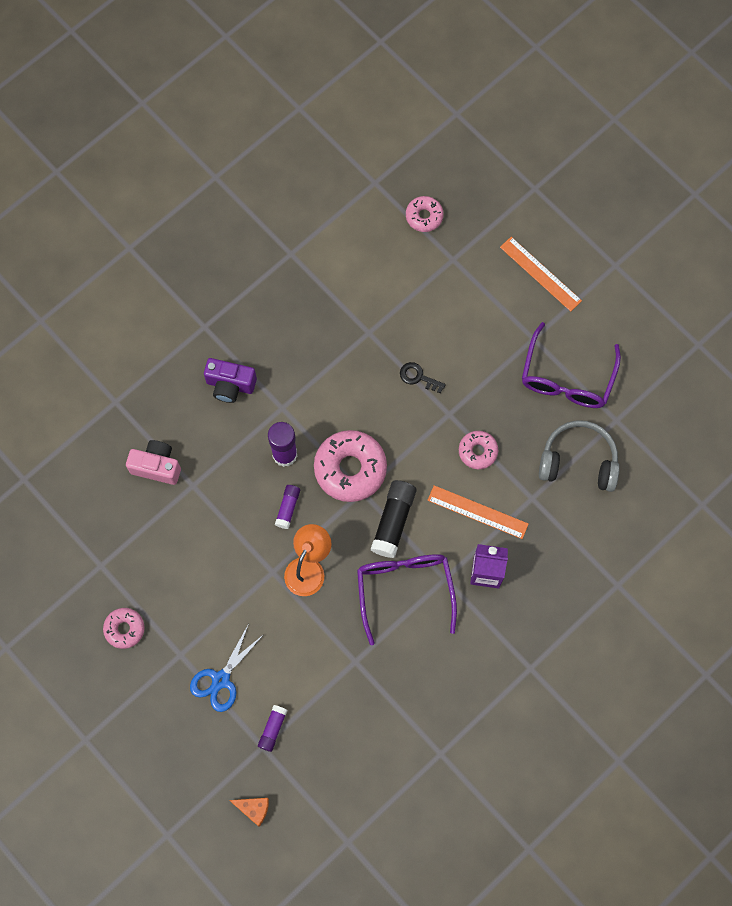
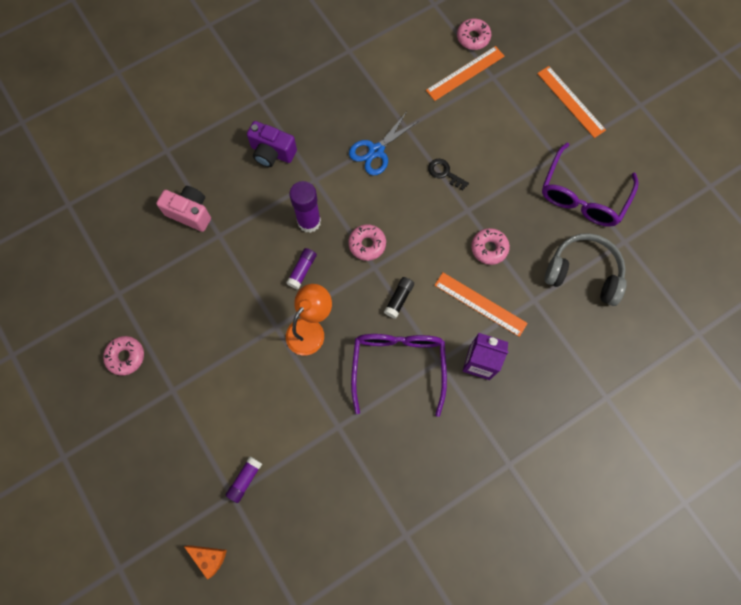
camera: 10 degrees right, 0 degrees up
(221, 679) = (205, 421): blue scissors -> blue scissors (376, 151)
(350, 469) = (367, 244): pink donut -> pink donut, size x0.55
(393, 521) = (399, 299): black glue stick -> black glue stick, size x0.57
(422, 259) = (465, 73): none -> orange ruler

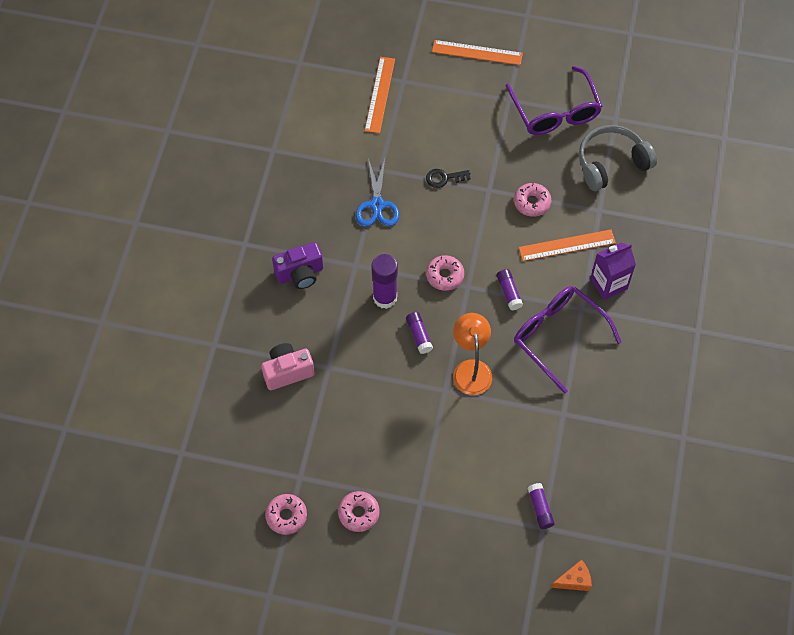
camera: 45 degrees left, 10 degrees down
(399, 299) = (509, 292): black glue stick -> purple glue stick
(473, 38) = (357, 64): pink donut -> pink donut (286, 516)

